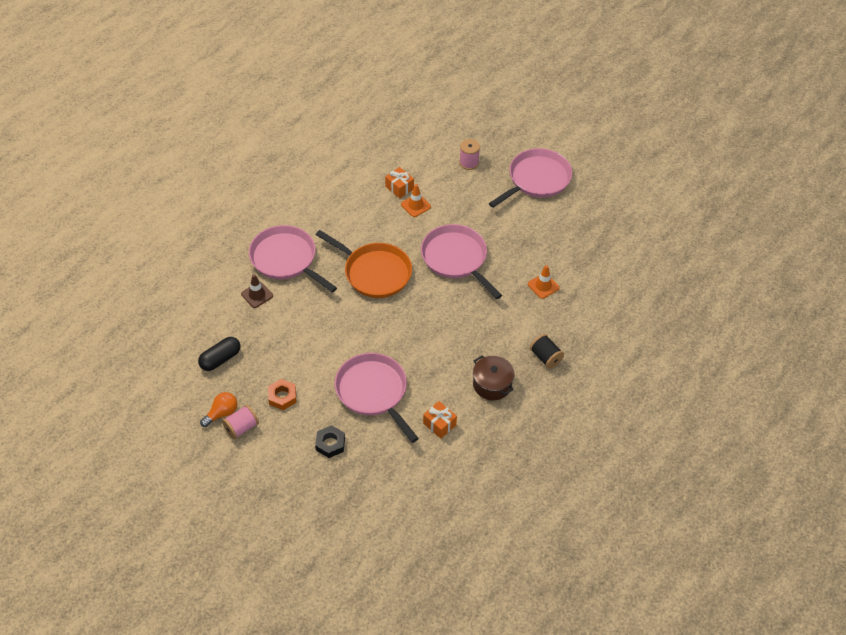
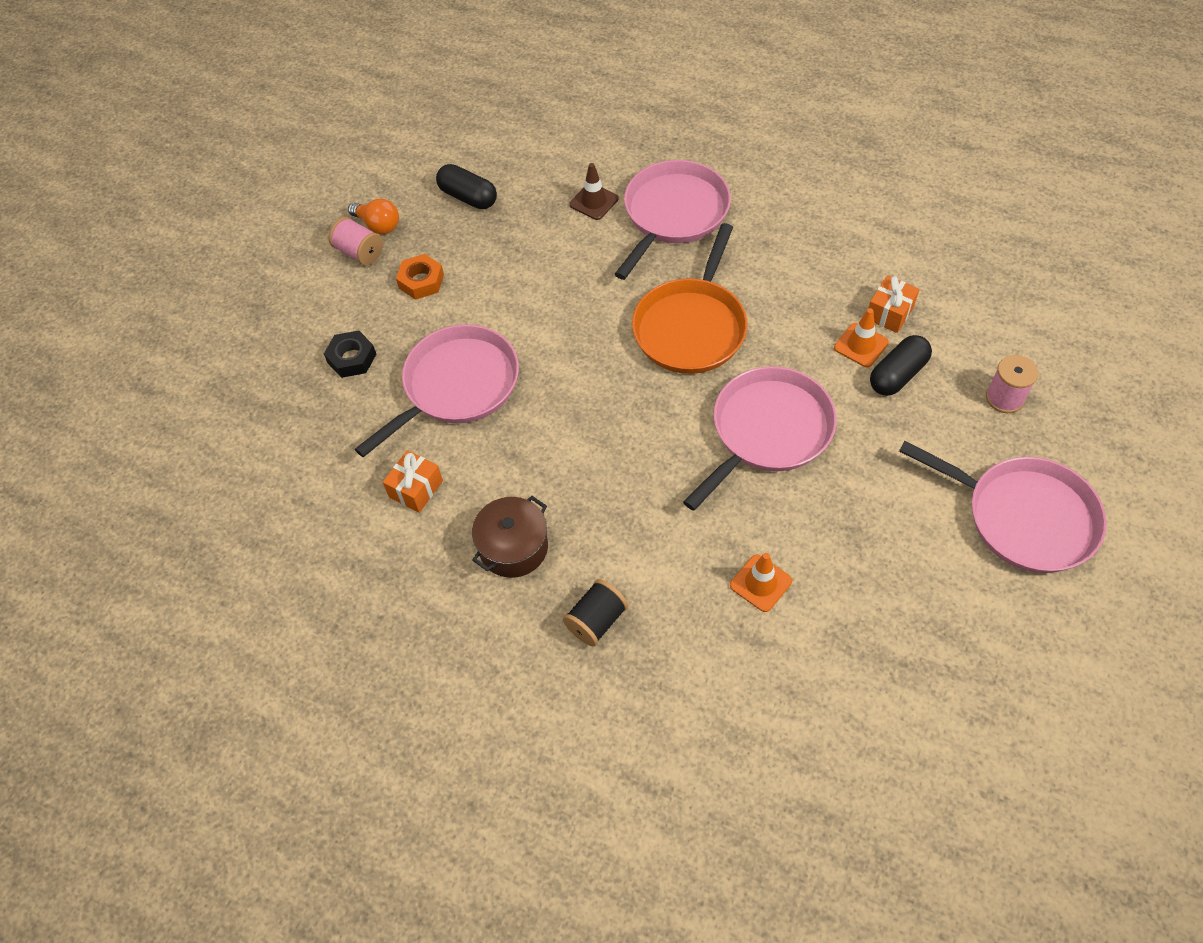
camera: 80 degrees right, 5 degrees up
(440, 197) = (897, 375): none -> black capsule

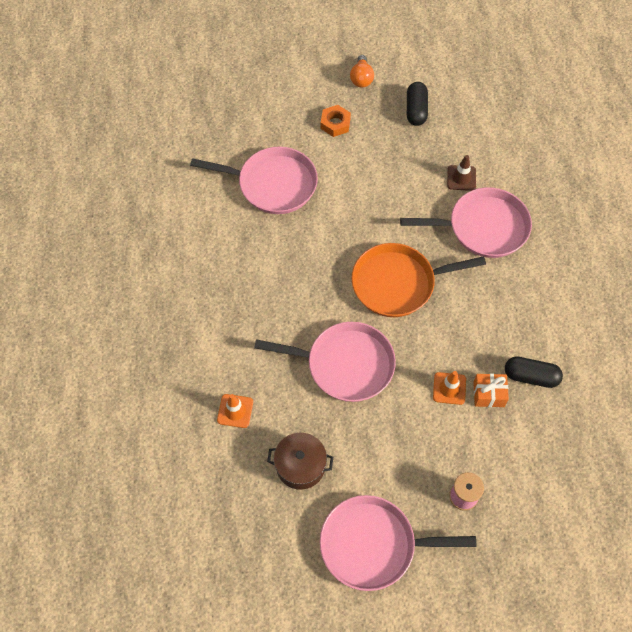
camera: 55 degrees right, 5 degrees up
(352, 358) = (259, 123): black nut -> none
(359, 252) = (335, 81): pink spool -> none
(416, 489) = (193, 204): orange gift -> none
(513, 547) = (185, 271): brown pot -> brown pot (300, 466)
(596, 620) = (163, 337): black spool -> none
(897, 375) = (439, 421): black capsule -> black capsule (530, 376)
(1024, 517) = (373, 545): pink pan -> pink pan turned 90 degrees clockwise

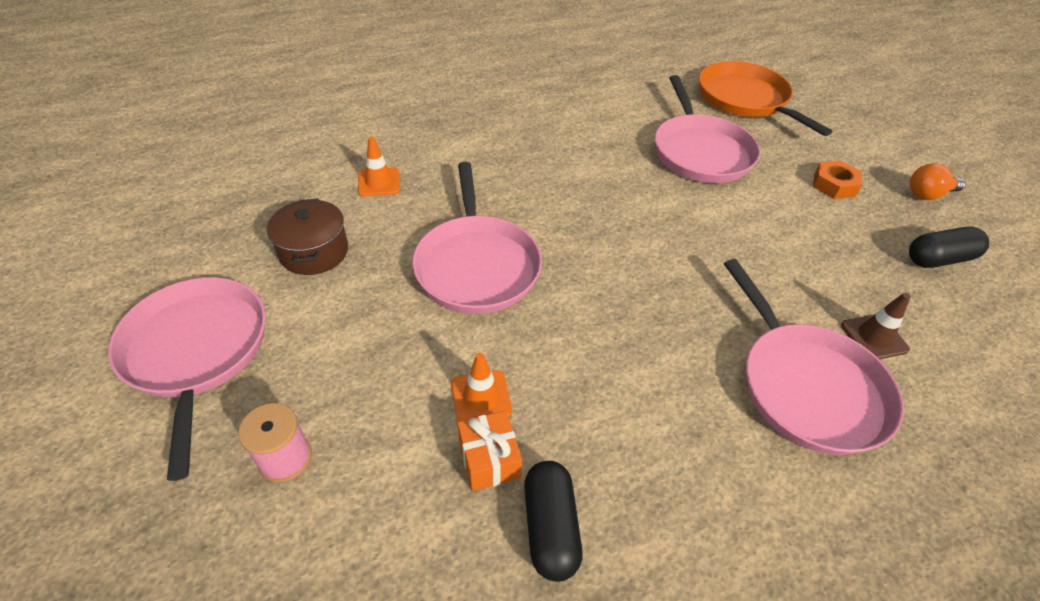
camera: 70 degrees right, 15 degrees down
(397, 283) = (633, 295): orange pan -> orange pan (745, 99)

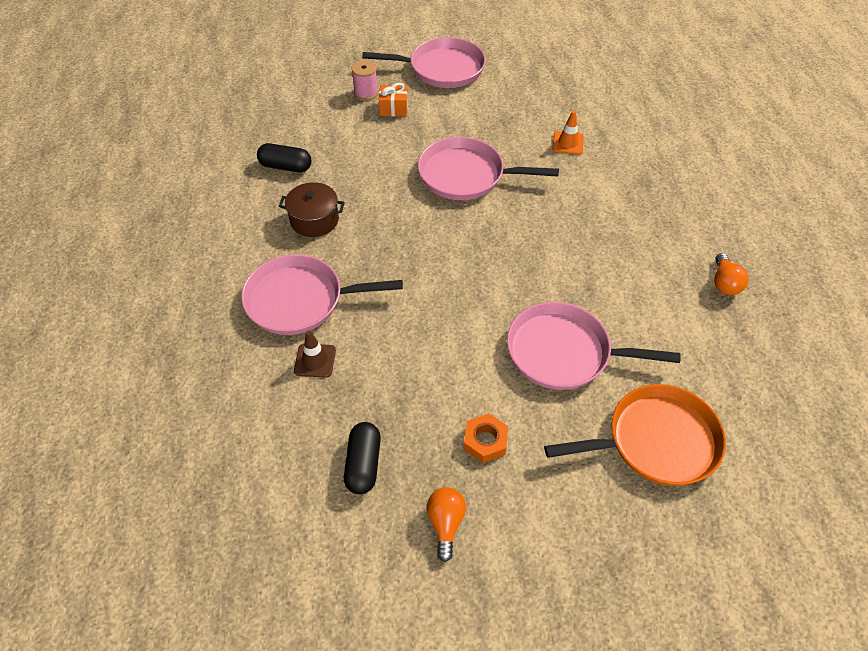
camera: 110 degrees right, 5 degrees up
(314, 252) = (504, 110): brown pot -> brown pot (314, 220)
(481, 397) = (366, 158): orange traffic cone -> none
(489, 459) = (329, 154): orange gift -> orange gift (393, 108)
(555, 75) = (724, 283): none -> orange light bulb

